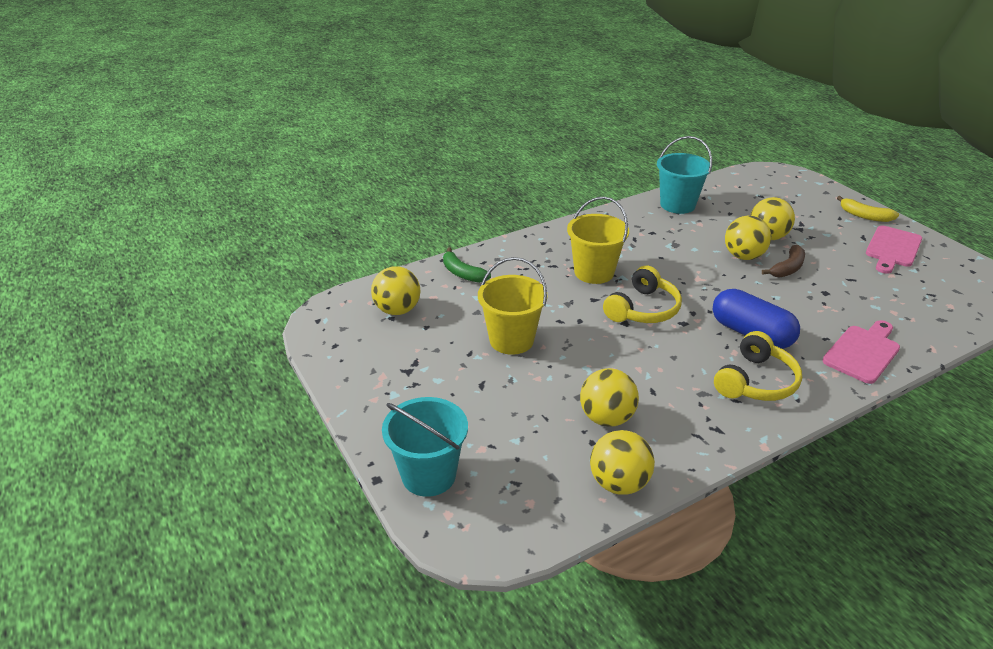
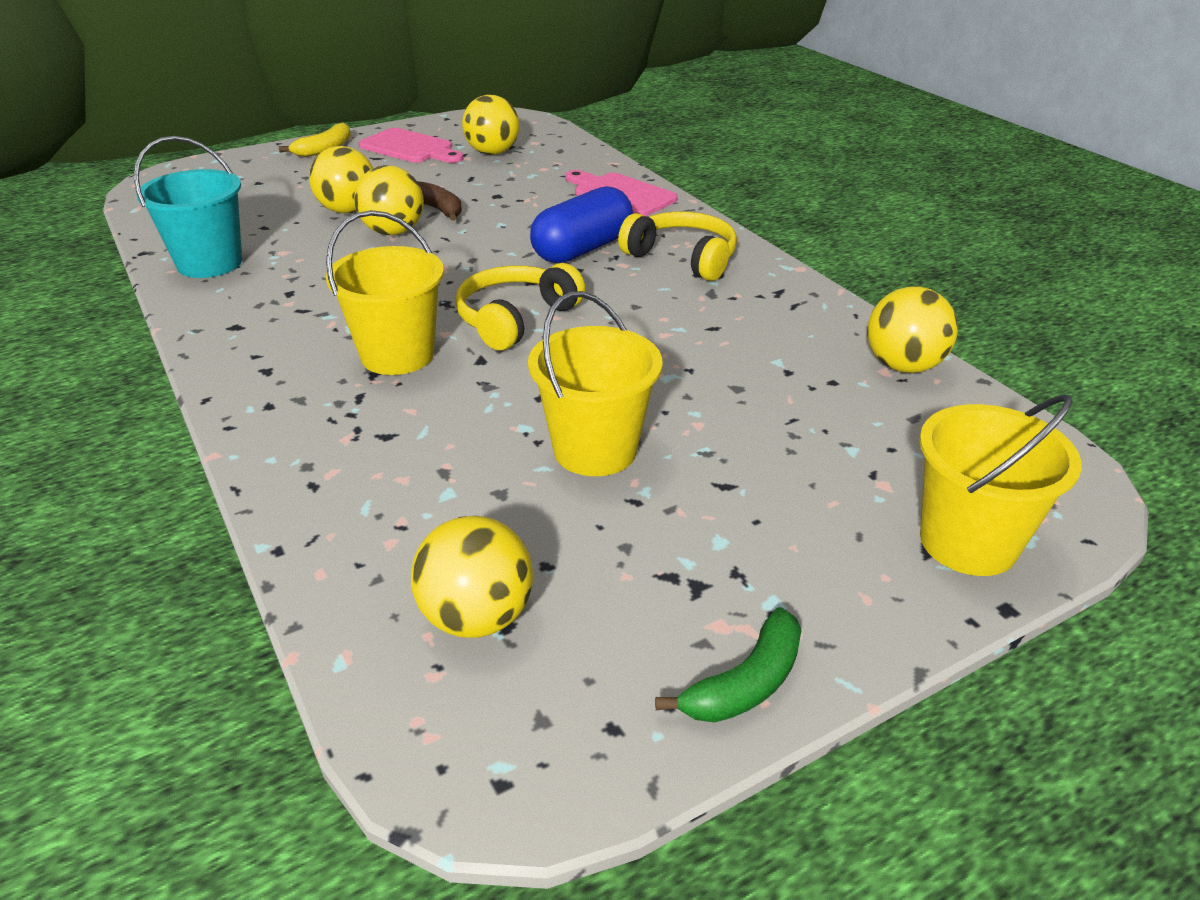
camera: 90 degrees left, 0 degrees up
(428, 475) = (968, 542): turquoise bucket -> yellow bucket
(462, 273) = (348, 516): green banana -> green banana (745, 683)
(606, 418) = (779, 367): yellow ball -> yellow ball (492, 153)
(643, 309) = (516, 319): yellow headphones -> yellow headphones turned 90 degrees counterclockwise

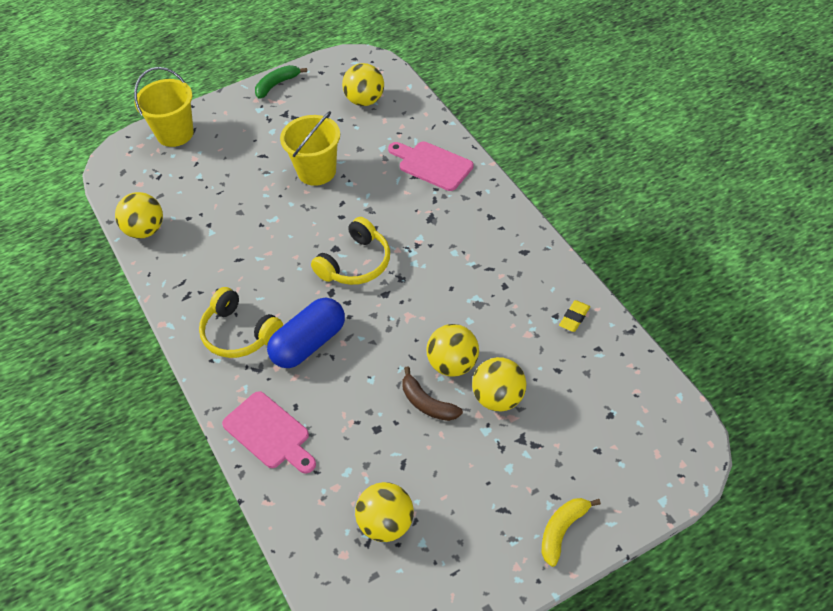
camera: 175 degrees left, 15 degrees up
(209, 263) = (574, 318): turquoise bucket -> yellow eraser
(397, 355) = (421, 230): yellow bucket -> none
(410, 148) = (473, 536): pink cutting board -> pink cutting board (432, 165)

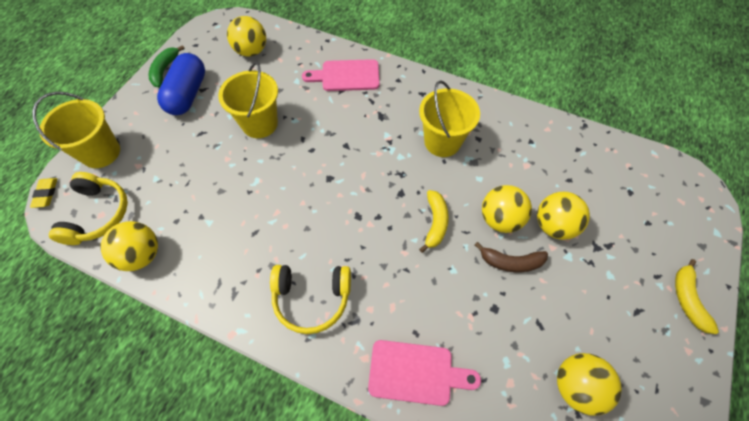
camera: 40 degrees left, 10 degrees up
(309, 344) = (379, 270): blue capsule -> blue capsule (188, 94)
(355, 263) = (356, 181): yellow headphones -> yellow headphones (97, 214)
(391, 334) = (435, 223): none -> yellow banana
(466, 270) = (442, 142): none -> yellow bucket
(574, 318) = (543, 136): yellow eraser -> yellow eraser (46, 194)

